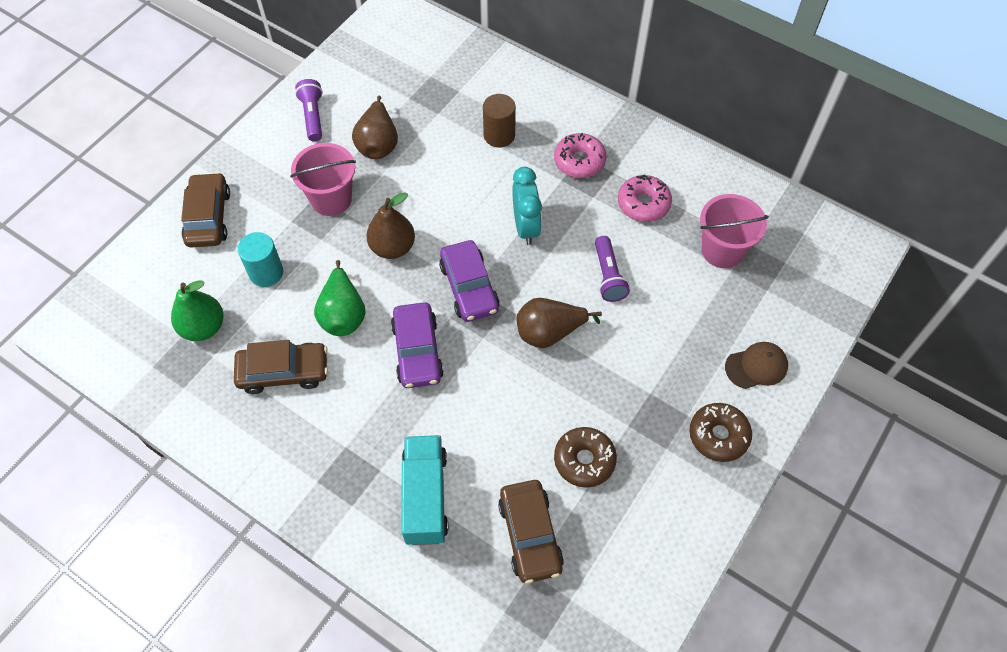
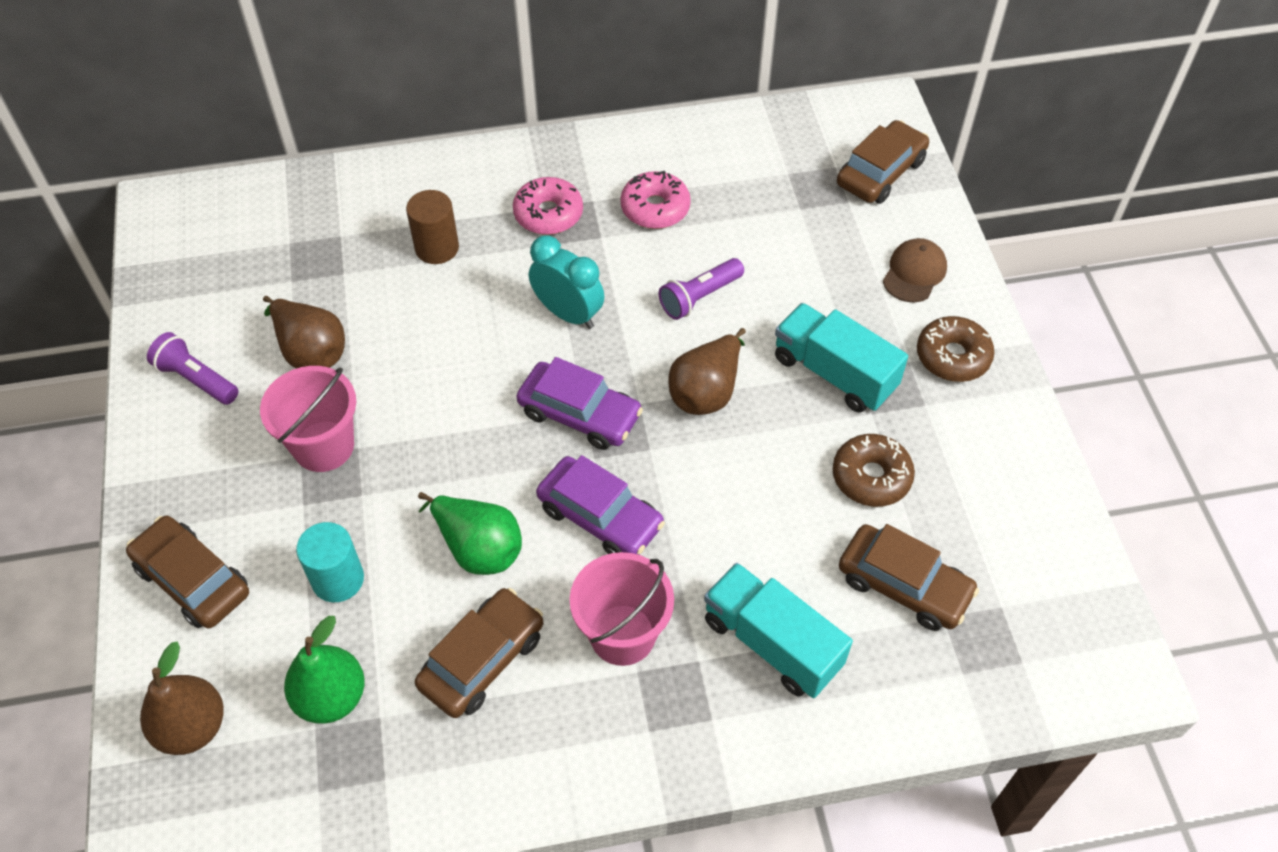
camera: 45 degrees left, 5 degrees down
(392, 247) = (453, 440): brown pear -> brown pear (192, 727)
(608, 276) = (699, 297): purple flashlight -> purple flashlight turned 105 degrees clockwise
(634, 384) = (834, 373): none -> turquoise truck
(722, 250) = (772, 197): pink bucket -> pink bucket (622, 635)
(811, 288) = (880, 172): none -> brown car

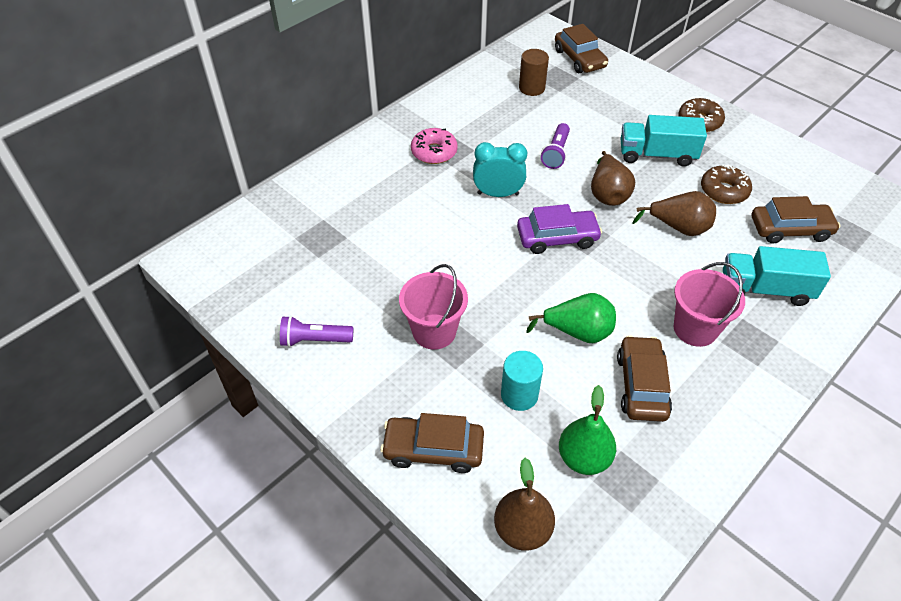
camera: 35 degrees left, 5 degrees down
(310, 351) = (371, 287): brown pear -> brown pear (678, 228)
(437, 248) = (389, 198): brown cylinder -> brown cylinder (532, 88)
(600, 517) = (622, 280): purple car -> none
(655, 208) = (488, 123): pink donut -> none
(880, 172) = (579, 59): brown car -> brown car turned 150 degrees clockwise
(914, 273) = (643, 94): brown cap -> none

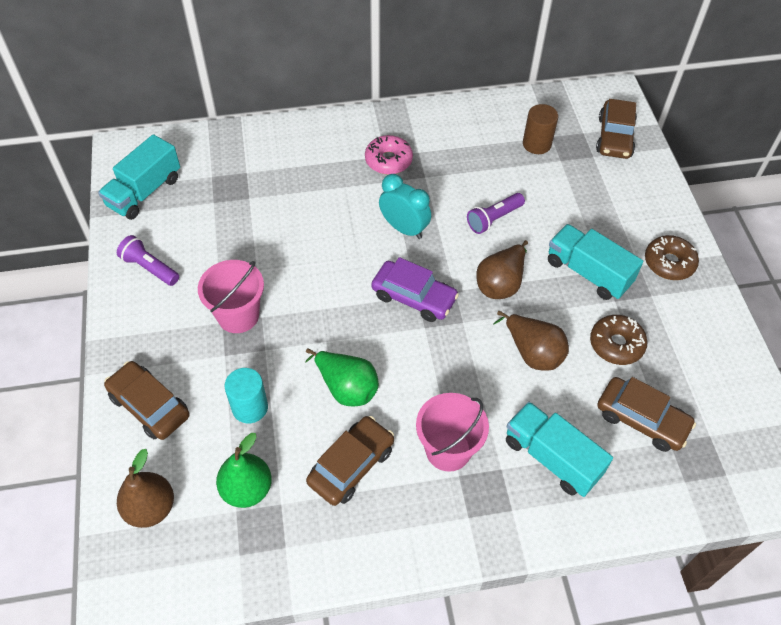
camera: 35 degrees right, 5 degrees up
(244, 282) = (144, 192): none -> turquoise truck

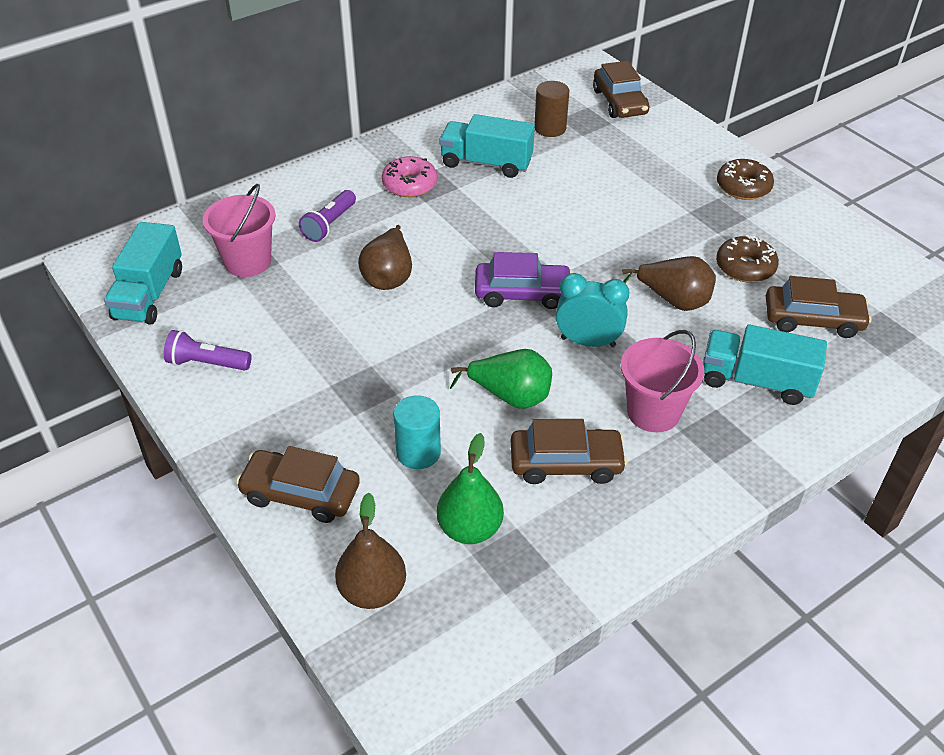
camera: 25 degrees left, 10 degrees down
(238, 315) = (344, 373): pink bucket -> pink bucket (248, 262)
(351, 465) = (566, 463): brown car -> brown car turned 75 degrees clockwise
(404, 228) = (469, 238): turquoise clock -> turquoise clock (588, 342)
(494, 219) = (554, 202): purple flashlight -> purple flashlight (329, 225)
(500, 283) = (600, 253): brown pear -> brown pear (388, 277)
(588, 273) = (676, 218): turquoise truck -> turquoise truck (486, 163)

